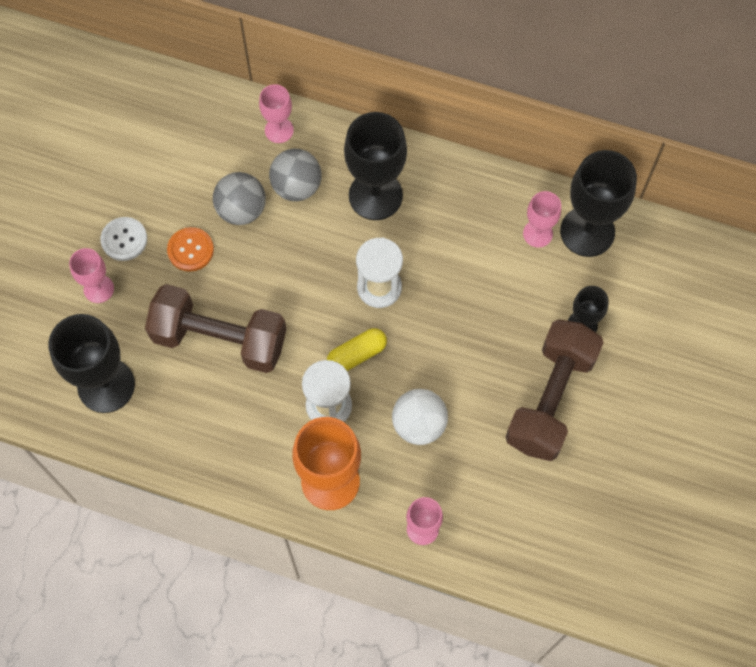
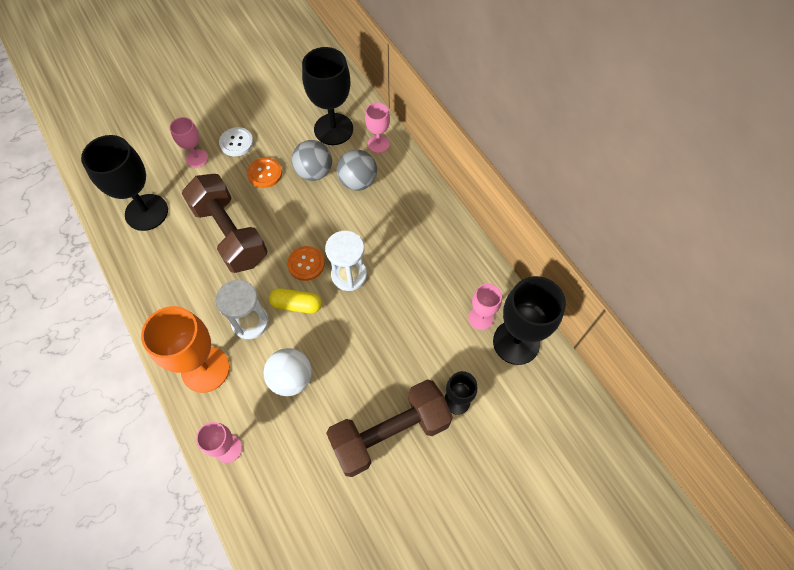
camera: 40 degrees right, 5 degrees down
(327, 309) = (306, 264): none -> orange button
(375, 195) = (399, 220): black goblet -> black goblet (333, 129)

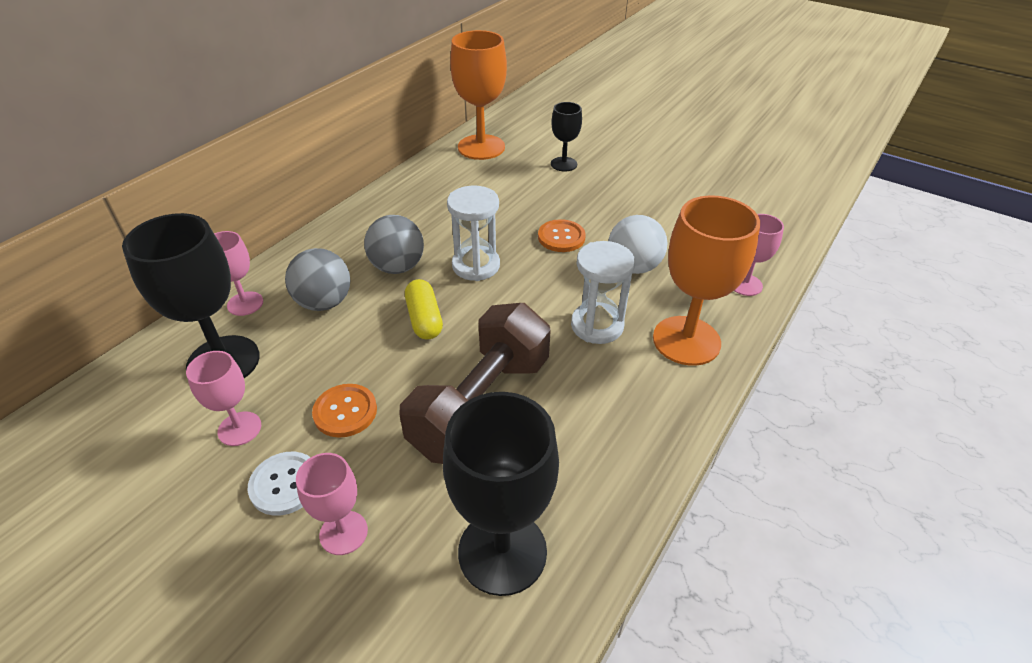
camera: 115 degrees left, 20 degrees down
(296, 305) = (544, 294): yellow capsule -> yellow capsule (424, 319)
(306, 264) = (483, 306): orange button -> orange button (561, 237)
(314, 172) = (322, 353): grey ball -> grey ball (397, 267)
(390, 433) = (626, 190): brown dumbbell -> none
(481, 318) = (469, 169): pink goblet -> pink goblet (239, 429)
(516, 342) = (481, 147): black goblet -> orange goblet

